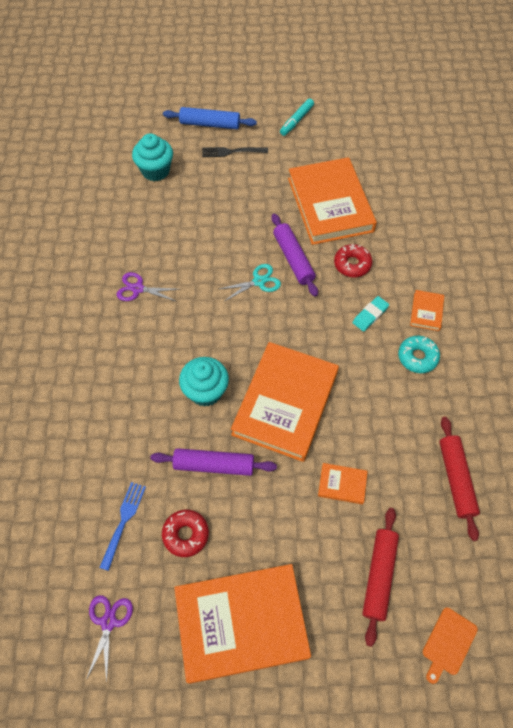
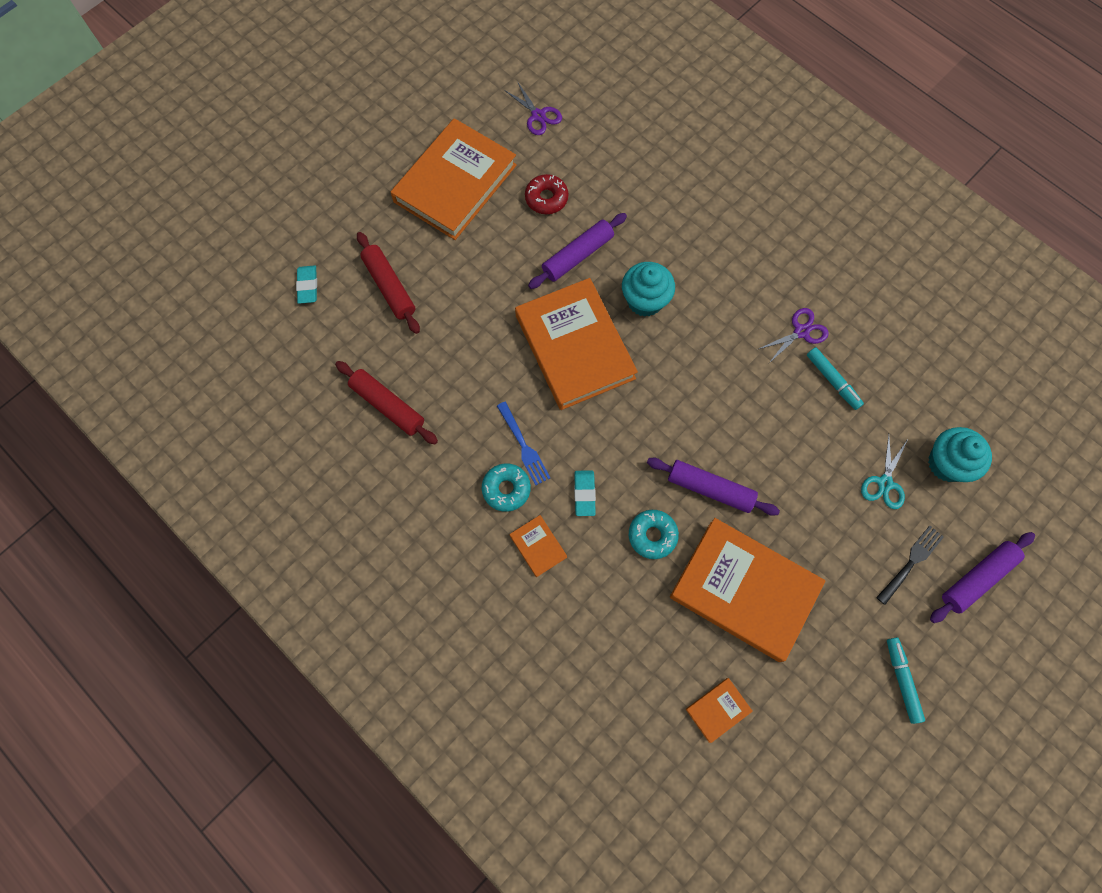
camera: 135 degrees right, 10 degrees up
(123, 522) = (596, 169): blue fork -> blue fork (523, 445)
(157, 251) = (832, 381): none -> turquoise marker
(210, 124) = (977, 578): blue rolling pin -> purple rolling pin
(259, 281) = (713, 435): turquoise scissors -> turquoise scissors (884, 483)
(342, 484) = (471, 325): orange book -> orange book (718, 710)
(352, 264) = (652, 535): red donut -> turquoise donut
(448, 643) = (308, 286): orange cutting board -> turquoise eraser

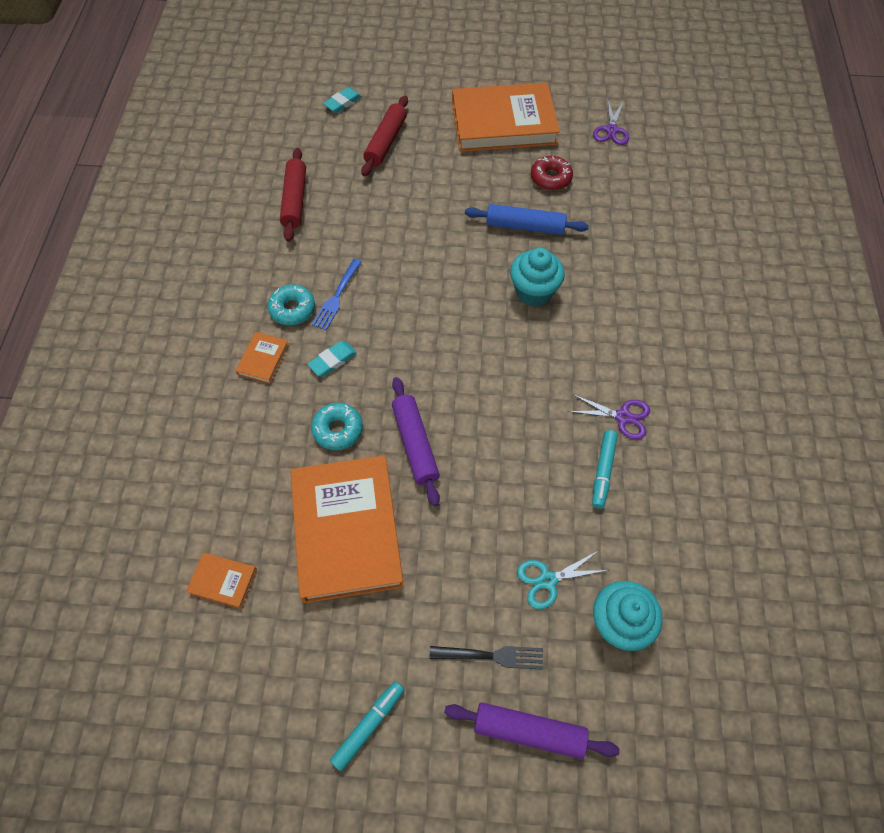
camera: 50 degrees right, 10 degrees down
(575, 347) = (448, 274): orange book -> none
(577, 256) = (525, 226): purple rolling pin -> blue rolling pin

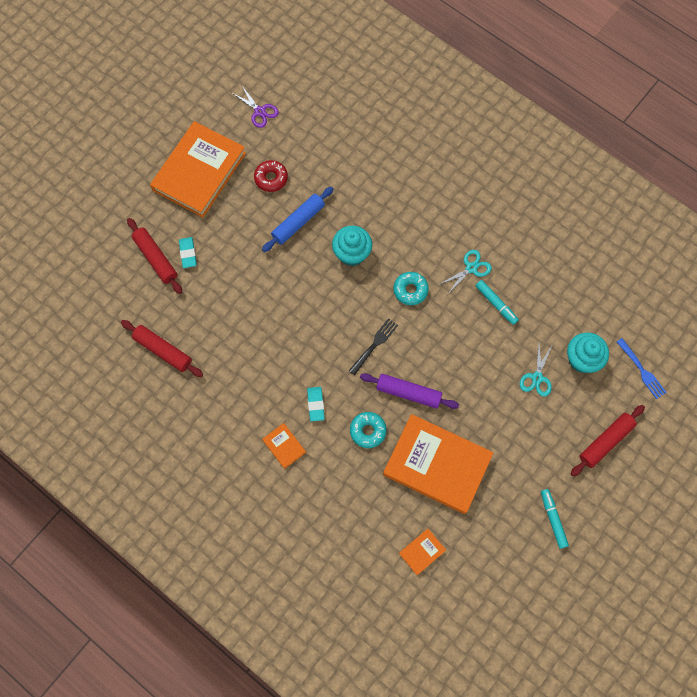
camera: 55 degrees left, 10 degrees up
(292, 309) = (257, 406): turquoise donut -> turquoise donut (410, 290)
(337, 296) = (267, 372): blue fork -> blue fork (641, 370)
(343, 103) = (92, 263): turquoise eraser -> turquoise eraser (188, 253)
(490, 656) = (557, 435): black fork -> black fork (374, 345)
(529, 731) = (605, 442): purple rolling pin -> red rolling pin
(623, 417) = (471, 268): purple scissors -> turquoise scissors

